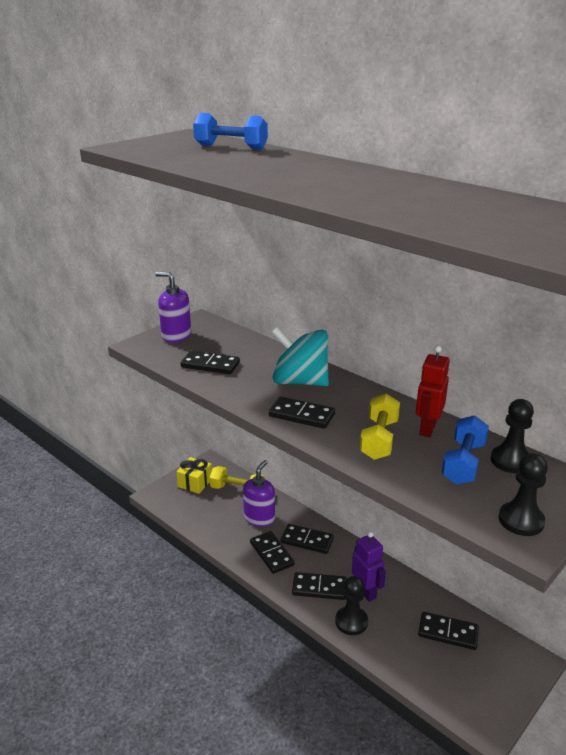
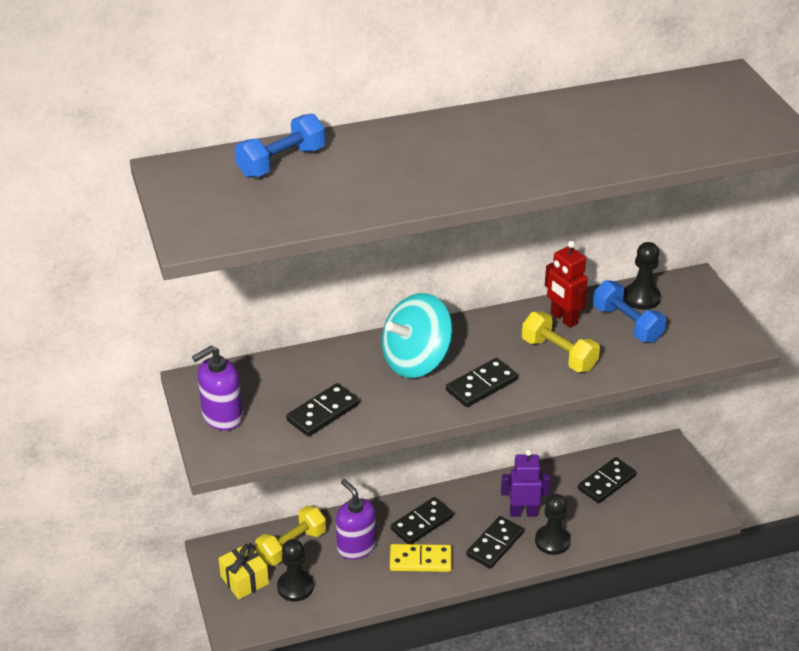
camera: 60 degrees left, 10 degrees up
(272, 554) = (420, 560): black domino -> yellow domino
(521, 520) = (715, 333): black pawn -> black pawn (295, 587)

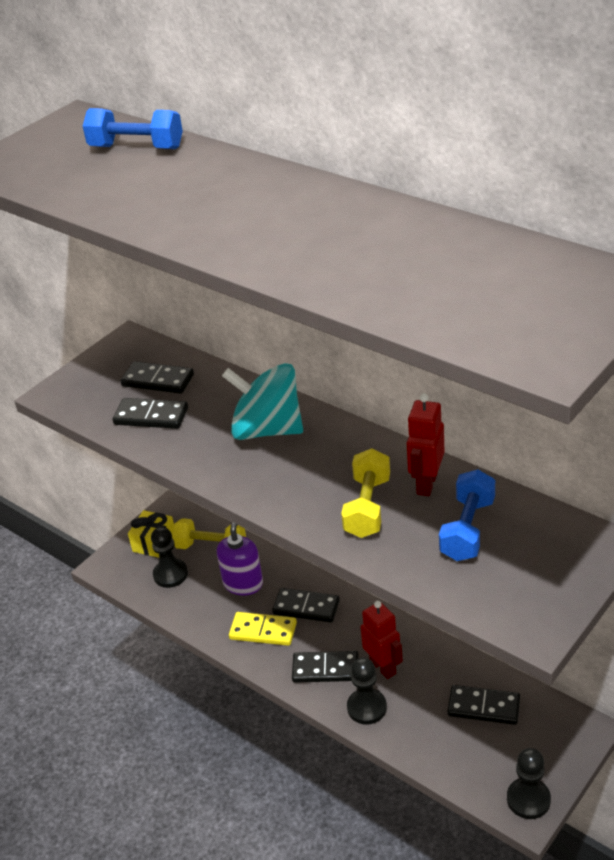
camera: 60 degrees right, 0 degrees up
(222, 416) = (101, 372): purple soap dispenser -> none
(420, 560) = (263, 631): yellow domino -> yellow domino turned 45 degrees counterclockwise
(481, 385) = (272, 482): black domino -> black domino (158, 380)
(523, 512) = (383, 667): purple robot -> red robot
(641, 298) = (524, 519): black pawn -> black pawn (528, 799)

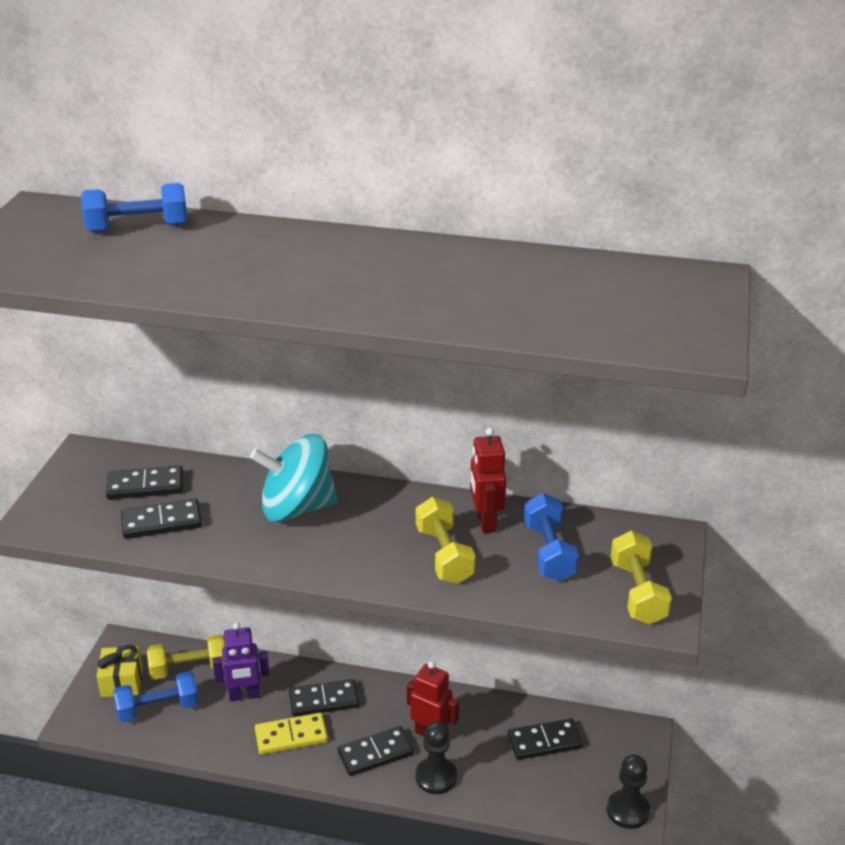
camera: 30 degrees left, 5 degrees down
(170, 574) = (158, 708): black pawn -> blue dumbbell
(243, 583) = (244, 695): purple soap dispenser -> purple robot
(529, 594) = (637, 592): none -> yellow dumbbell

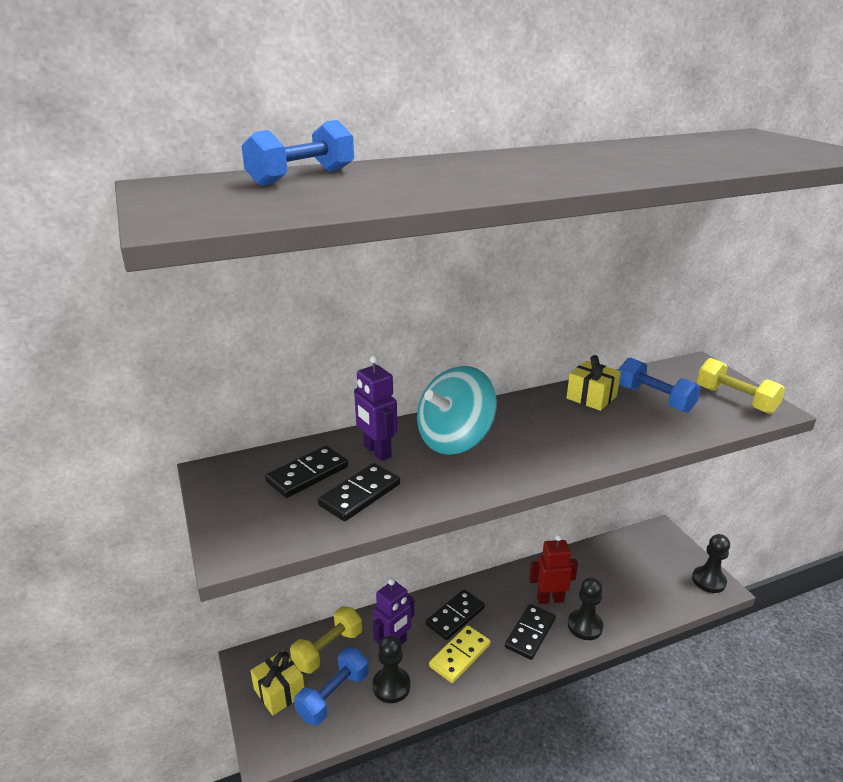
camera: 35 degrees left, 5 degrees down
(209, 727) = (391, 686): none -> black pawn
(220, 490) = (377, 452): none -> purple robot
(444, 555) = (599, 427): yellow dumbbell -> none
(485, 522) = (591, 397): red robot -> yellow gift
(544, 742) = (619, 565): black domino -> none

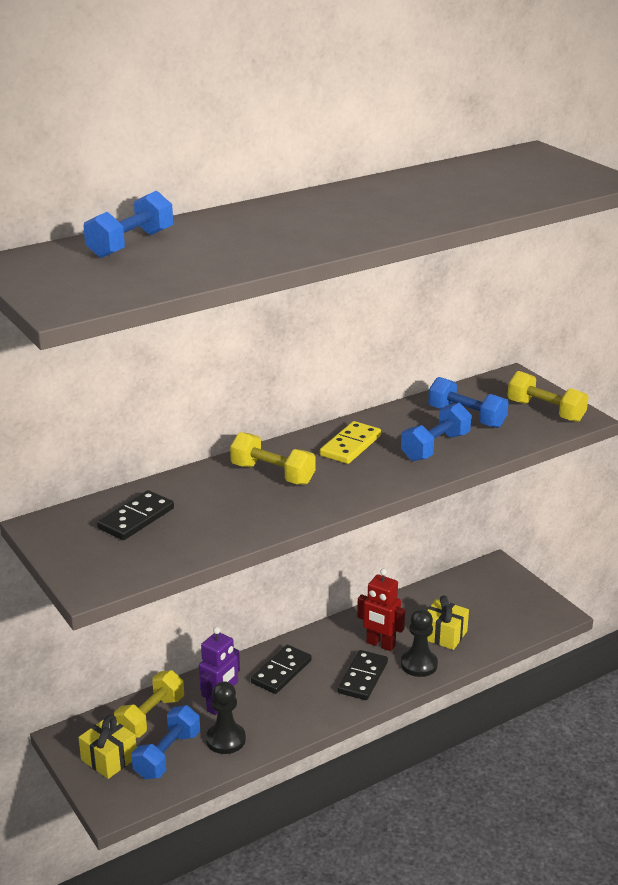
camera: 10 degrees left, 0 degrees up
(360, 494) = (193, 531): black domino -> none
(377, 452) = (198, 492): purple robot -> none
(454, 440) = (272, 474): turquoise spinning top -> yellow dumbbell
(460, 655) = (292, 705): yellow domino -> yellow domino (350, 445)
(550, 599) = (380, 644): red robot -> red robot turned 135 degrees counterclockwise
(591, 397) = (404, 421): yellow gift -> yellow gift (444, 635)
(622, 426) = (435, 447): none -> blue dumbbell
(708, 581) = (546, 609): black pawn -> none

